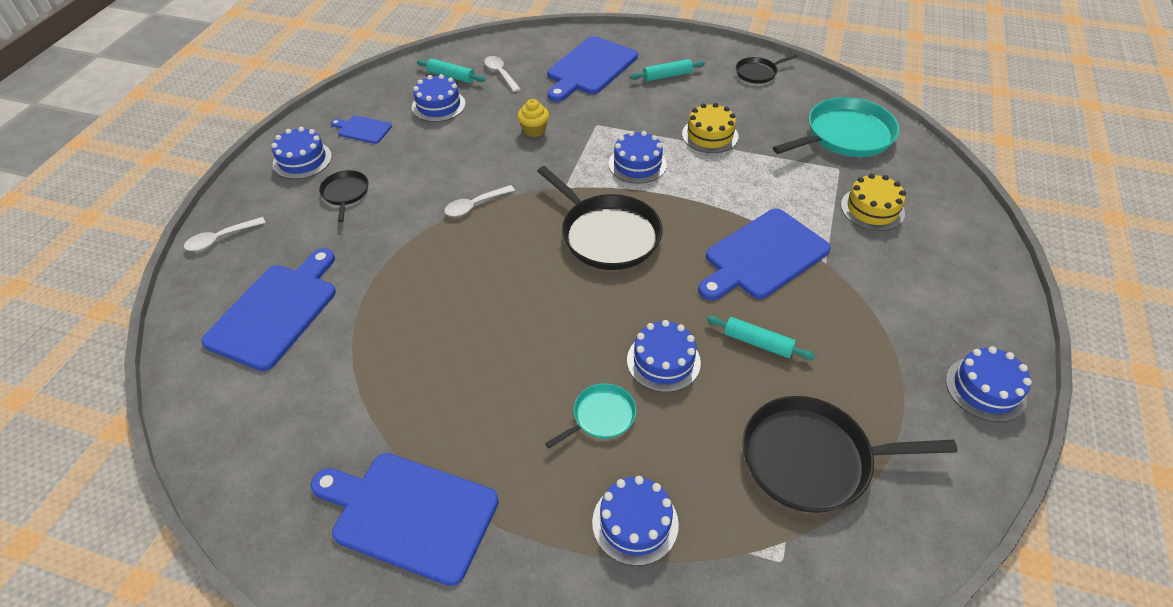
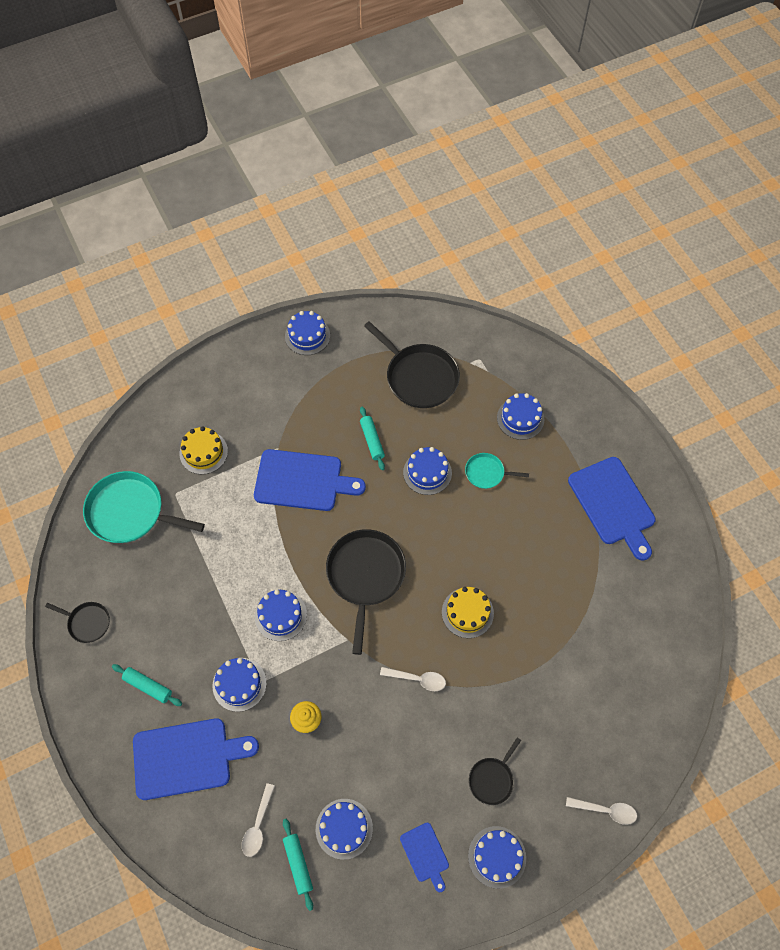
camera: 135 degrees left, 15 degrees up
(276, 311) = (605, 698): blue cutting board -> none
(609, 114) = (239, 684): none -> blue cake
(710, 135) = (205, 595): yellow cake -> yellow cake (467, 612)

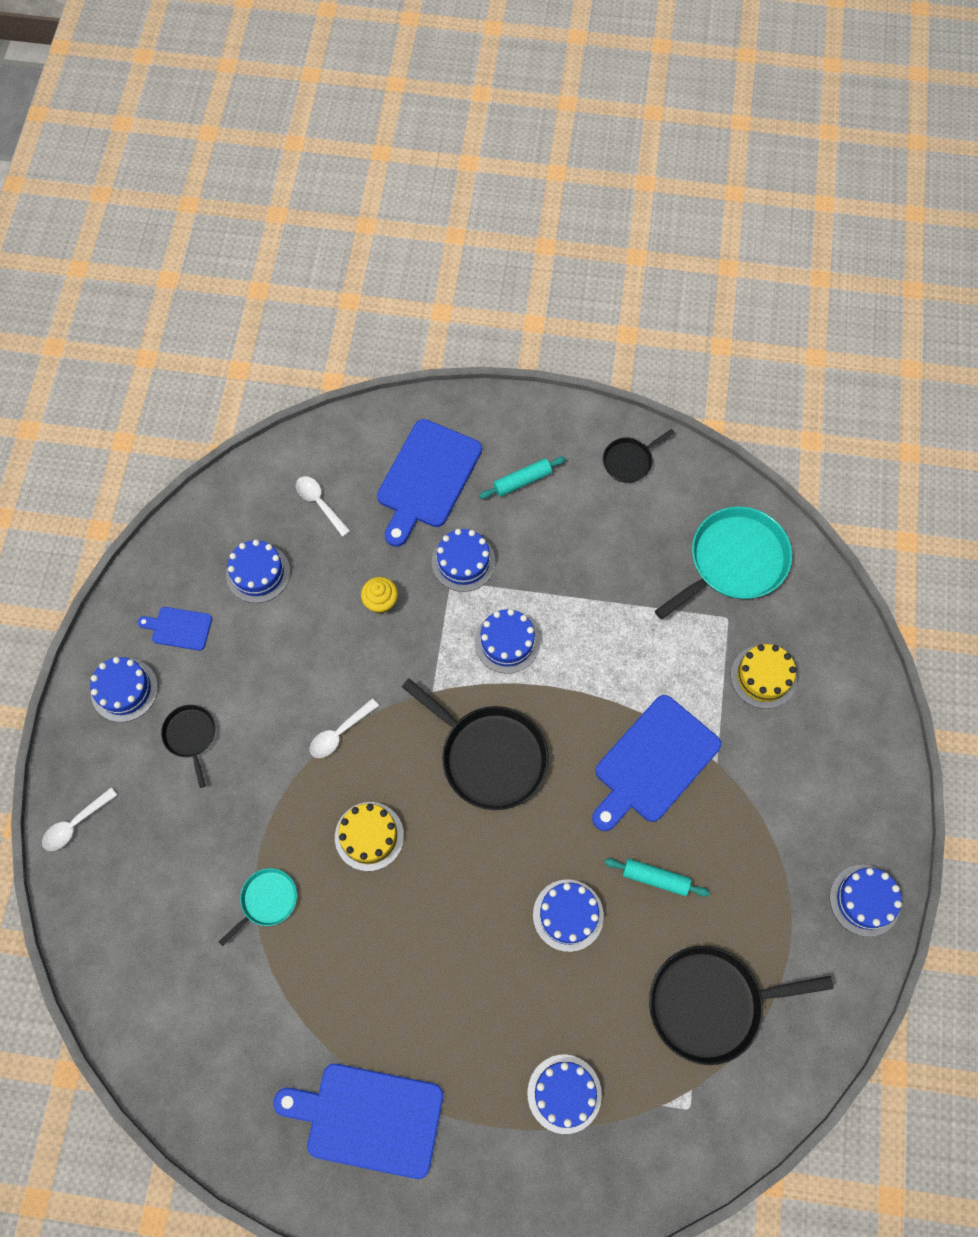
camera: 125 degrees right, 5 degrees up
(298, 864) = (260, 517): turquoise rolling pin -> none
(487, 473) = (518, 988): turquoise pan -> turquoise pan (267, 901)

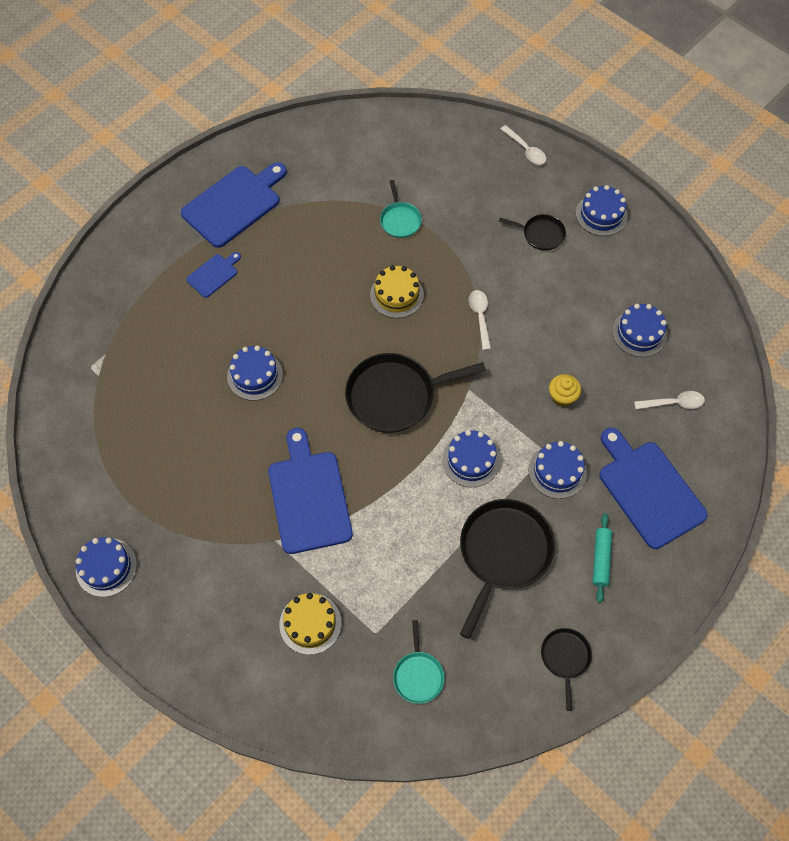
camera: 125 degrees right, 5 degrees down
(75, 824) = (526, 150): white spoon -> white spoon turned 150 degrees clockwise
(179, 628) = (627, 265): blue cutting board -> blue cutting board (214, 274)
(564, 1093) = (158, 307): blue cake -> none
(655, 878) = (233, 443): turquoise rolling pin -> none
(711, 1003) = (133, 421): black pan -> black pan (503, 553)
(734, 561) = (418, 675): turquoise pan -> turquoise pan, size x0.52

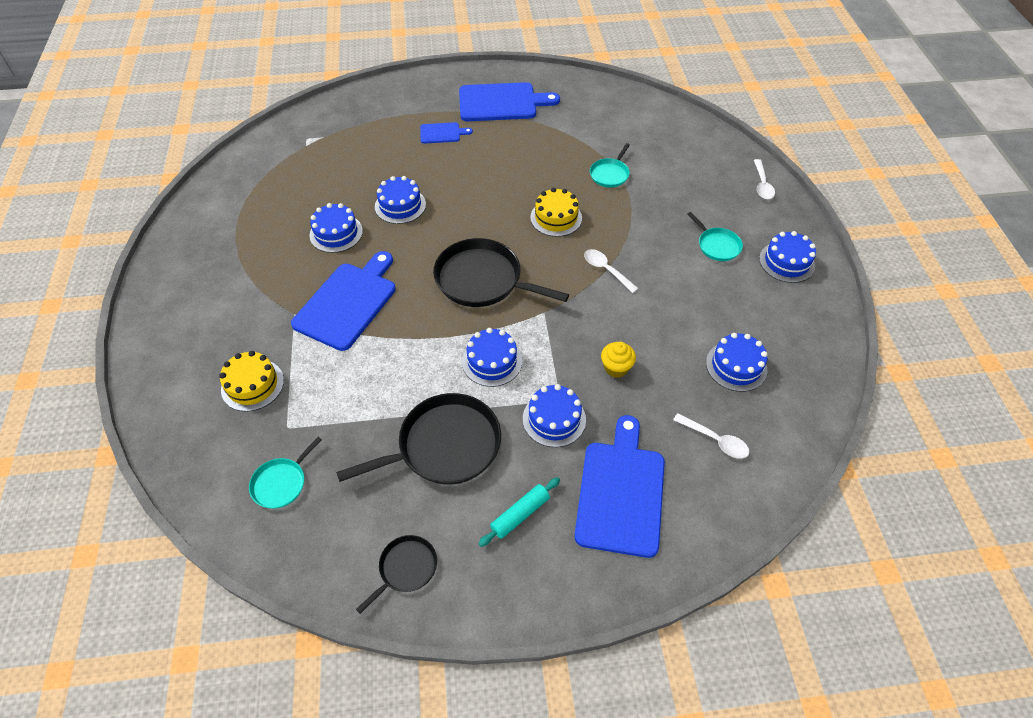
camera: 40 degrees right, 10 degrees down
(106, 567) = (177, 254): blue cake -> blue cake (336, 233)
(480, 317) = (606, 270): white spoon -> white spoon turned 75 degrees counterclockwise
(541, 234) = (717, 245): black pan -> turquoise pan

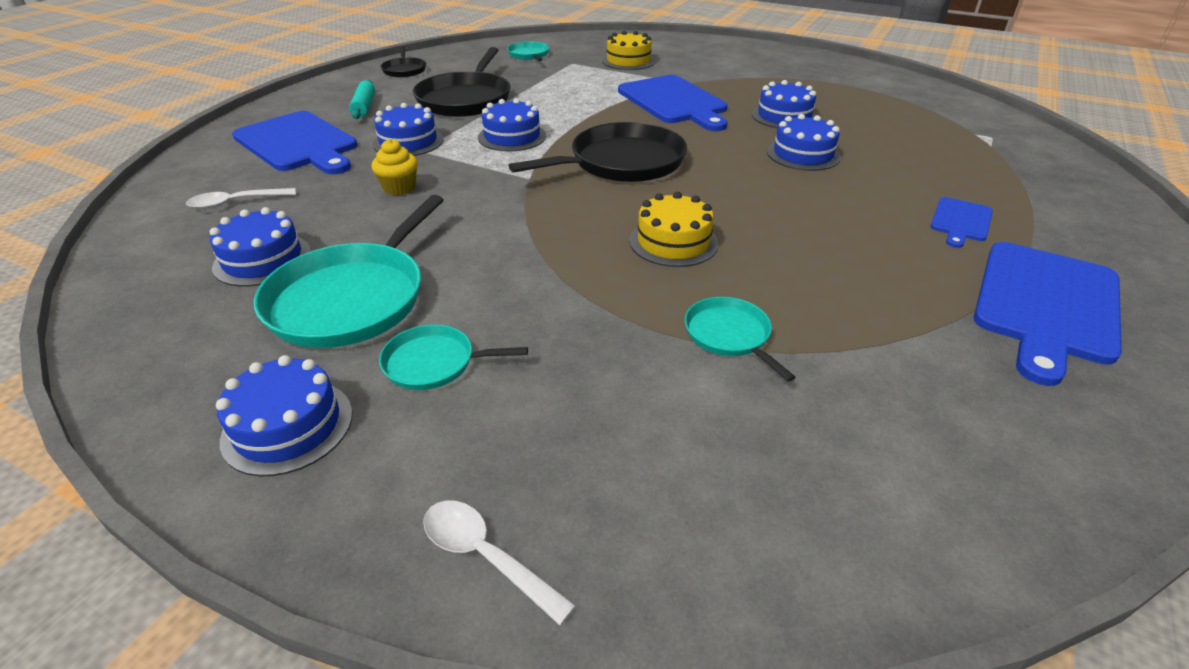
camera: 125 degrees right, 15 degrees down
(606, 270) = (531, 239): white spoon -> none
(717, 302) = (352, 298): none -> turquoise pan

